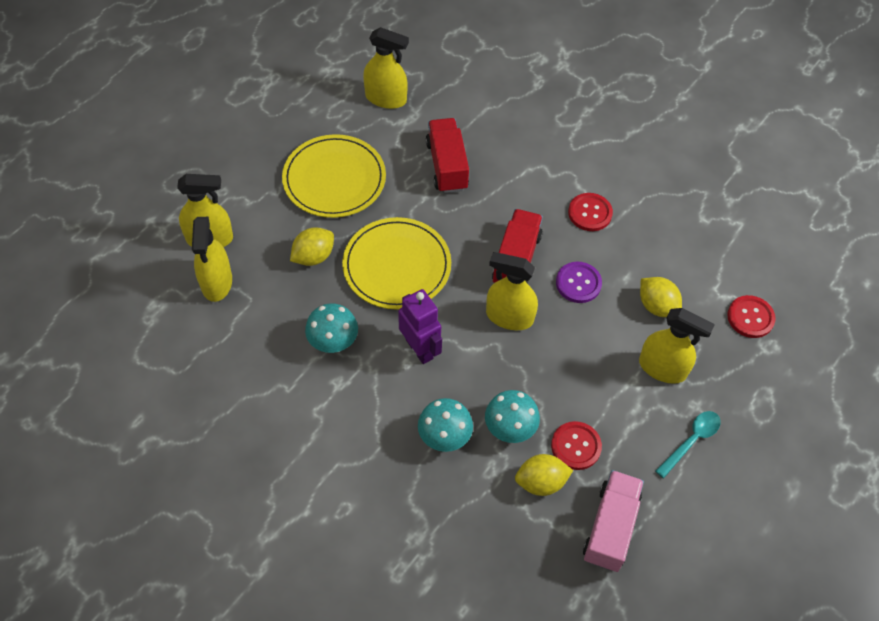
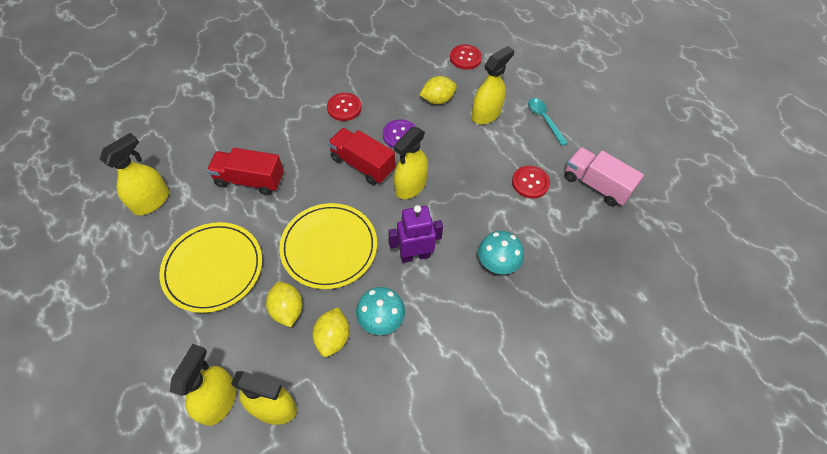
camera: 70 degrees left, 0 degrees up
(510, 427) = (503, 217): turquoise mushroom -> none
(541, 482) = (552, 213): yellow lemon -> yellow lemon (333, 337)

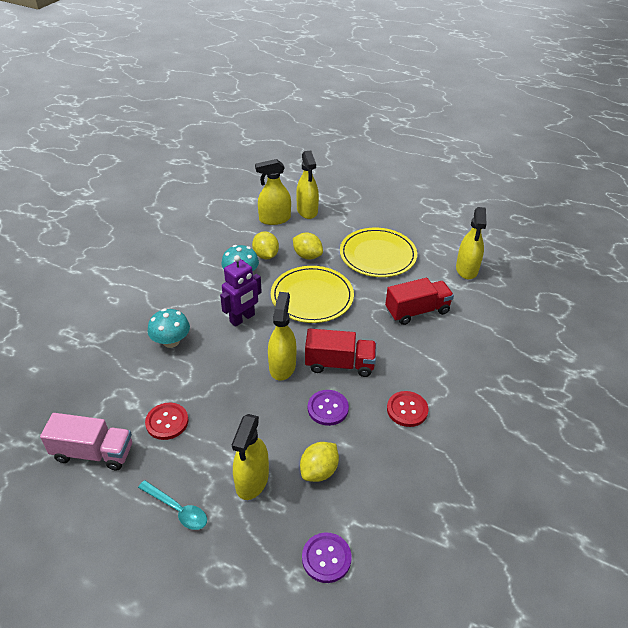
camera: 150 degrees right, 15 degrees down
(465, 58) = (326, 558): red button -> purple button

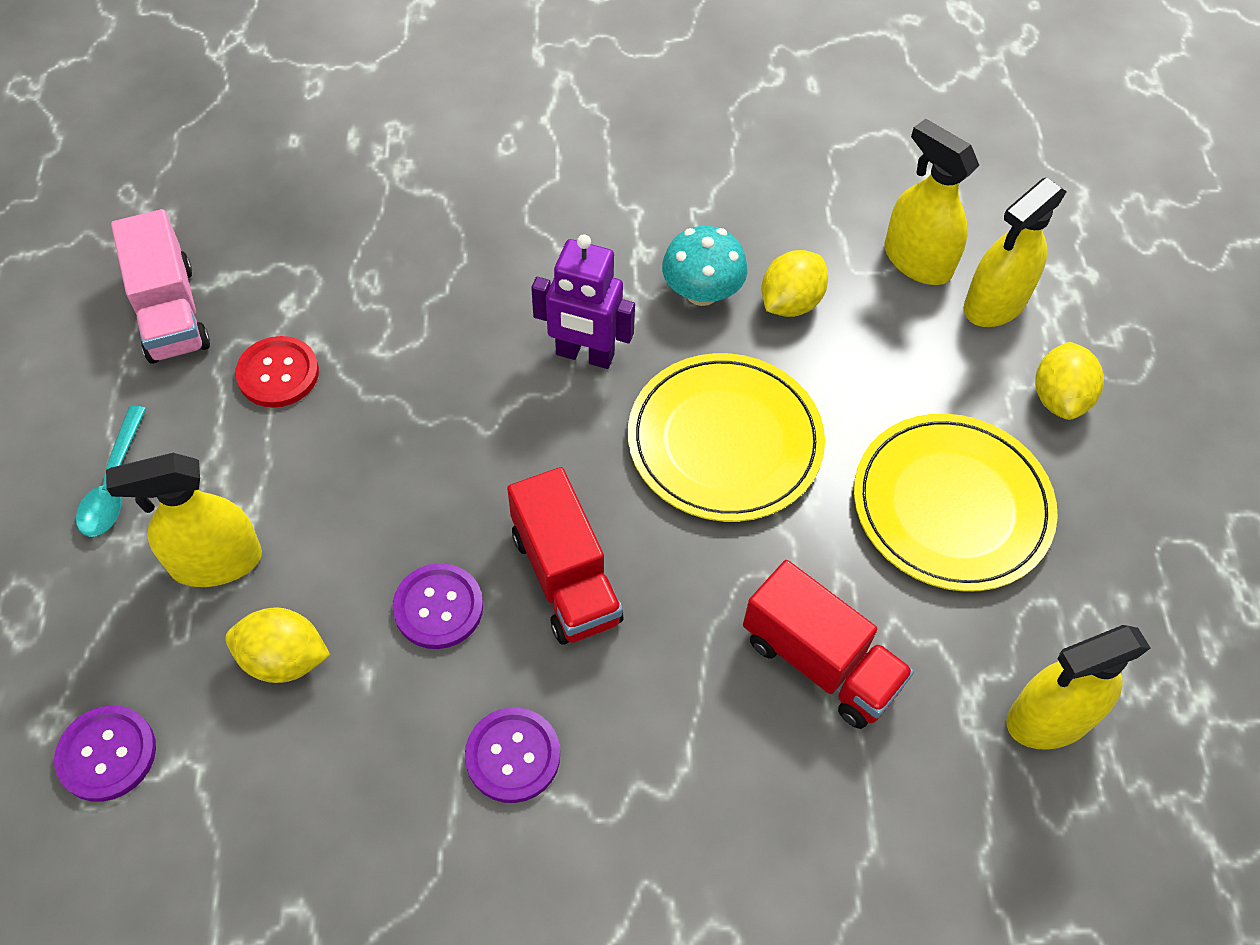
camera: 60 degrees right, 15 degrees up
(171, 341) = (459, 280): turquoise mushroom -> none
(282, 366) = (502, 480): yellow spray bottle -> none
(307, 256) = (845, 374): yellow lemon -> yellow lemon (1059, 398)
(407, 410) = (513, 756): red button -> purple button

